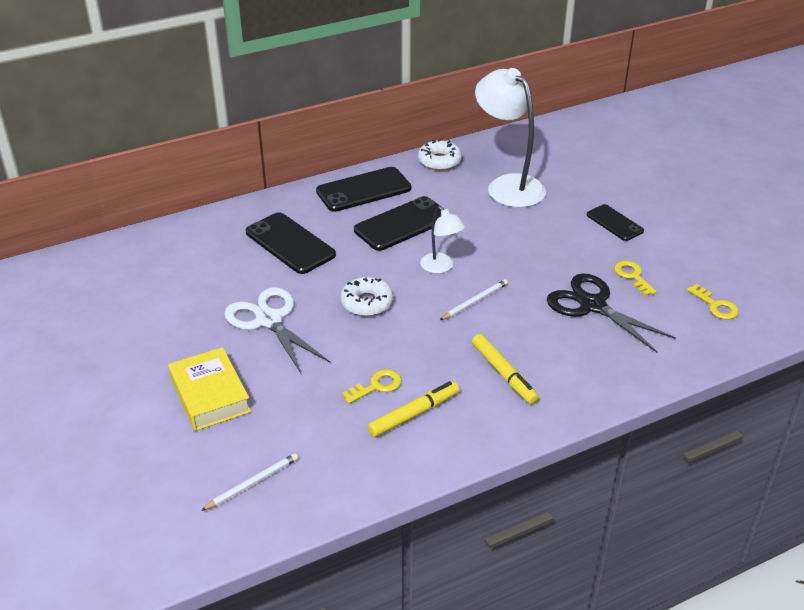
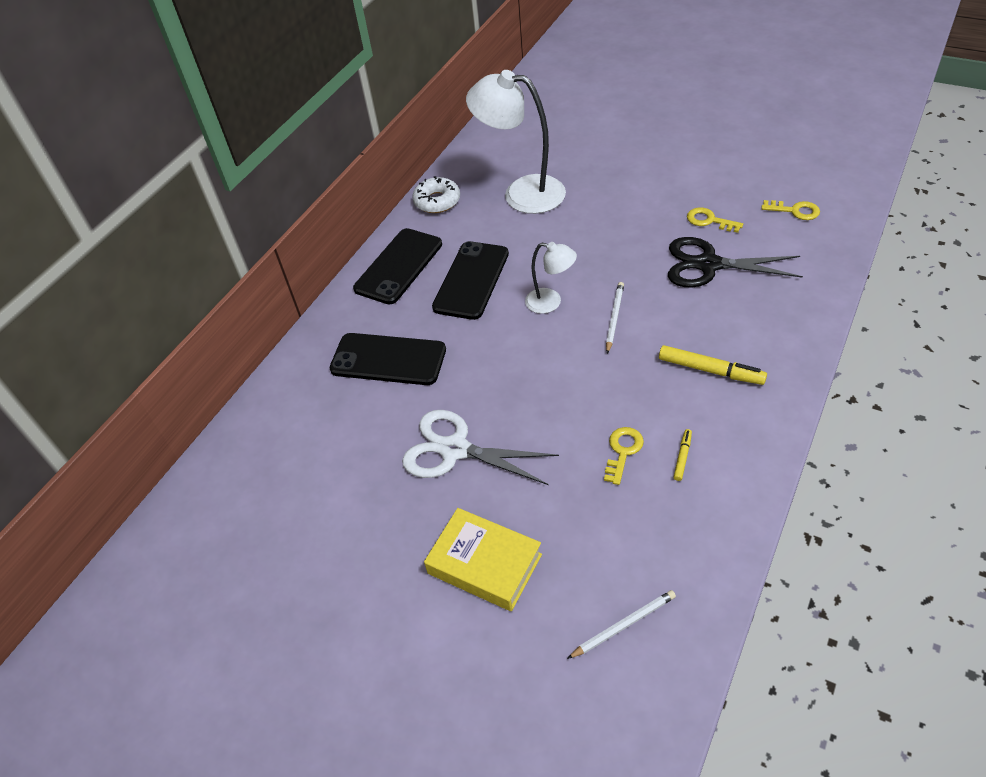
camera: 30 degrees left, 10 degrees up
(252, 483) = (623, 625): white pencil -> white pencil turned 45 degrees clockwise
(367, 303) = (524, 376): white donut -> none
(413, 414) = (682, 457): yellow marker -> yellow marker, size x0.53
(614, 223) = (644, 181): black phone -> none

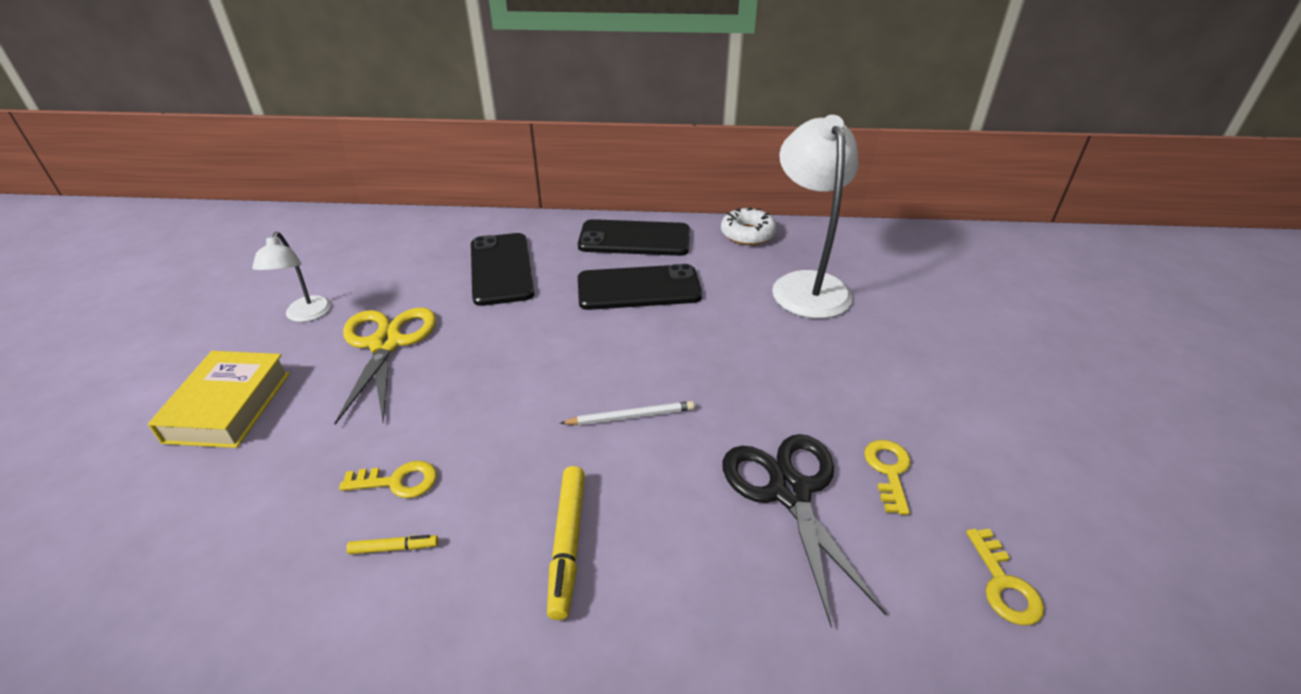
camera: 60 degrees right, 10 degrees down
(455, 449) = (386, 344): white scissors -> yellow scissors
(550, 302) = (632, 355): white lamp -> white lamp (306, 315)
(623, 625) = (118, 550): white pencil -> none

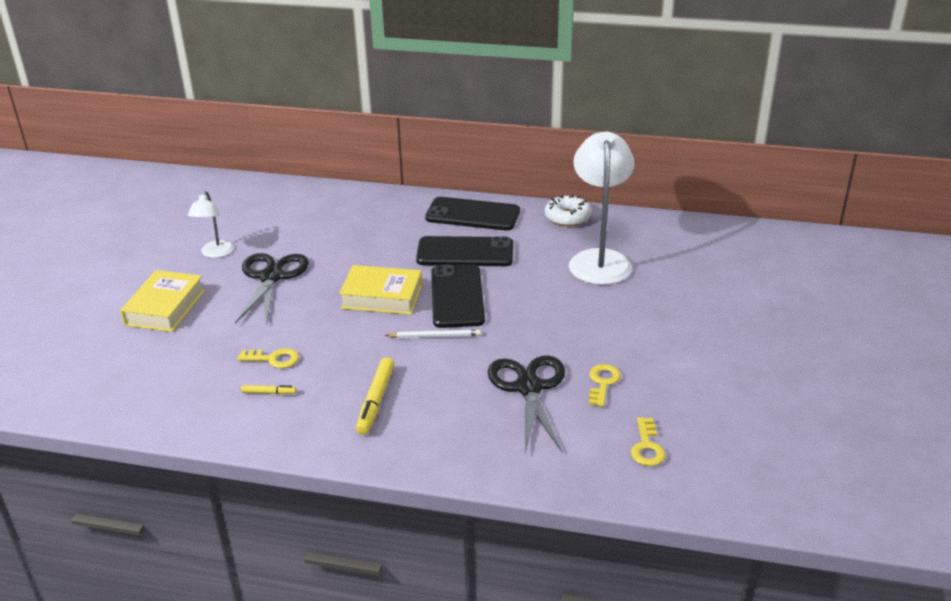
camera: 10 degrees right, 5 degrees down
(386, 344) = (271, 277): yellow scissors -> black scissors
(501, 269) = (362, 231): black phone -> black phone (457, 296)
(544, 360) = (382, 297): none -> yellow book

